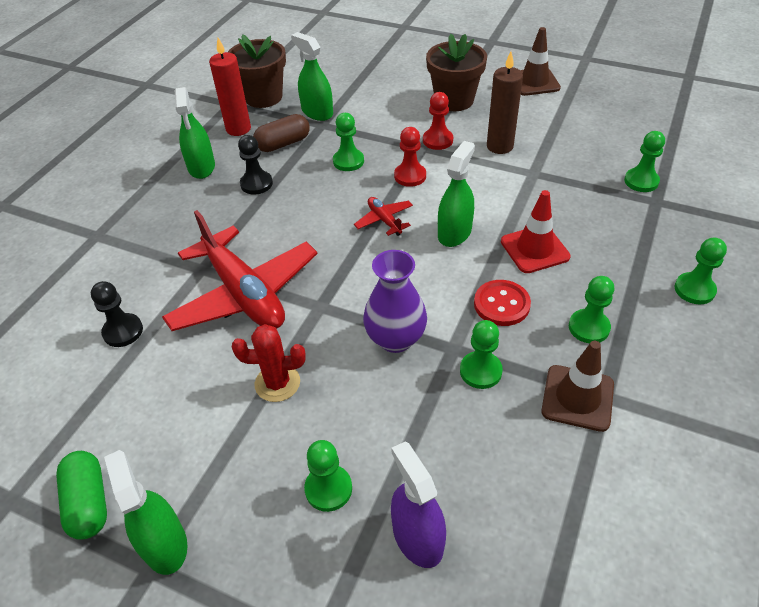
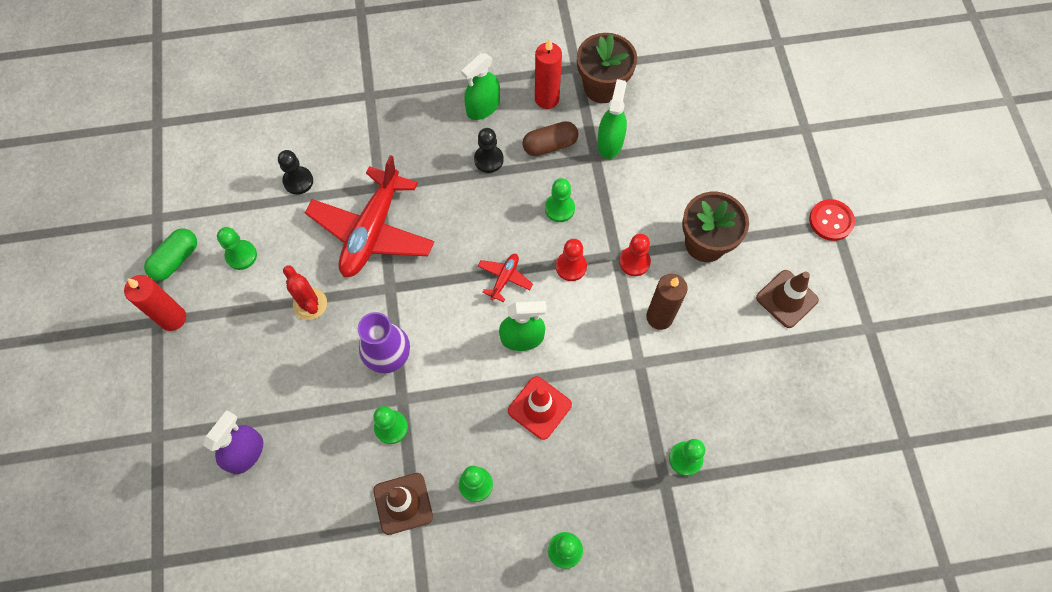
camera: 55 degrees right, 20 degrees up
(164, 544) = (173, 318): green spray bottle -> red candle
(283, 144) = (550, 145): brown capsule -> brown capsule turned 45 degrees counterclockwise
(328, 489) = (251, 384): green pawn -> green pawn (241, 255)
(501, 304) = (463, 411): red button -> red button (831, 221)

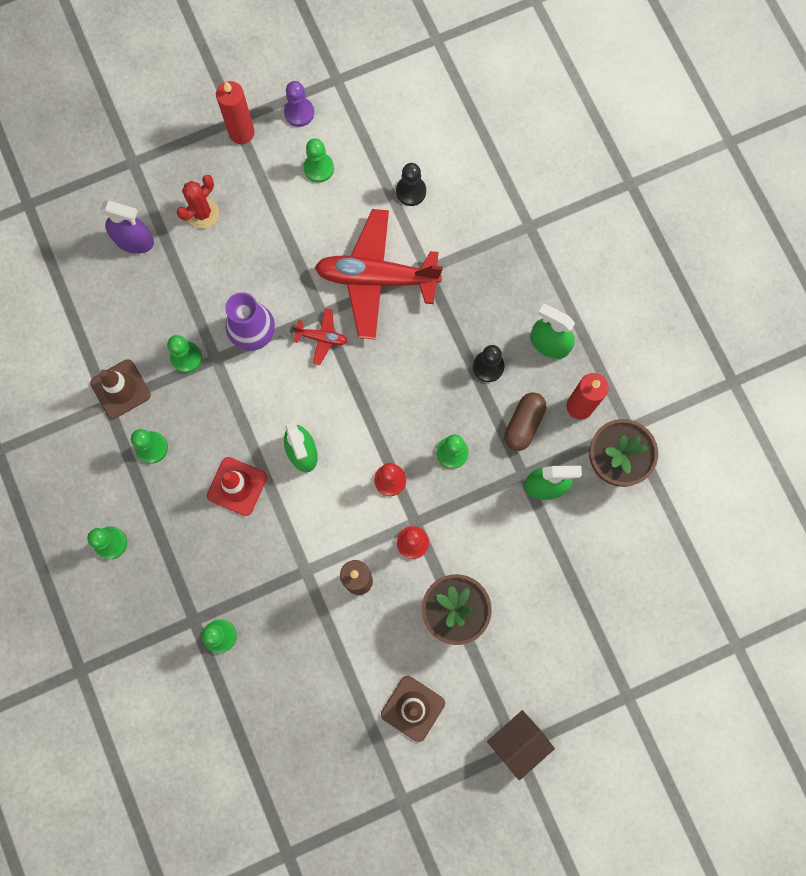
camera: 75 degrees right, 10 degrees up
(176, 259) = (299, 113): green capsule -> purple pawn
(310, 304) = (286, 246): red cactus -> red cactus (202, 213)
(504, 278) = (360, 418): red plane -> red plane (321, 338)
(550, 145) = (523, 424): brown capsule -> brown capsule turned 60 degrees clockwise
(831, 221) = (518, 742): red button -> brown house

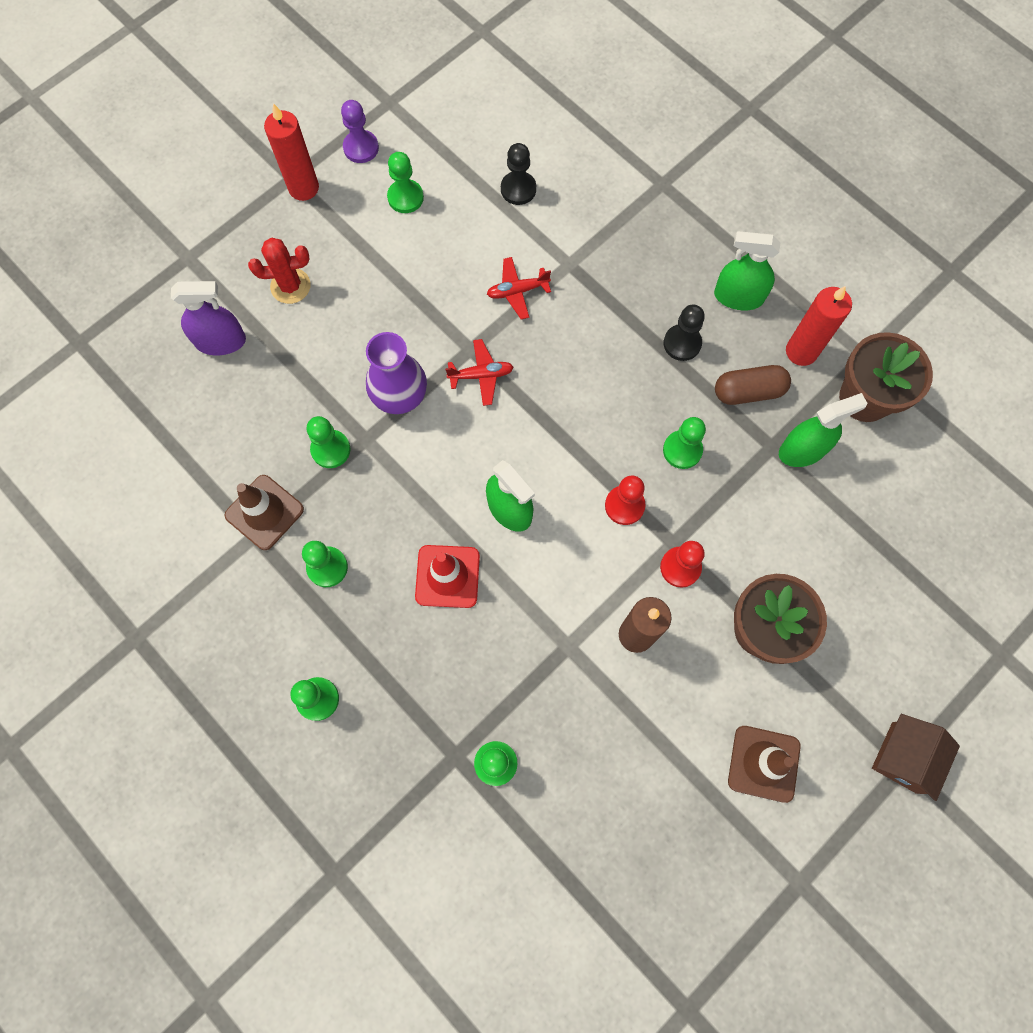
camera: 20 degrees left, 5 degrees down
(202, 213) = (290, 286): red cactus -> red cactus turned 60 degrees clockwise
(376, 278) = (517, 291): red plane -> red plane, size x0.43
(523, 424) = (748, 391): brown capsule -> brown capsule turned 75 degrees clockwise

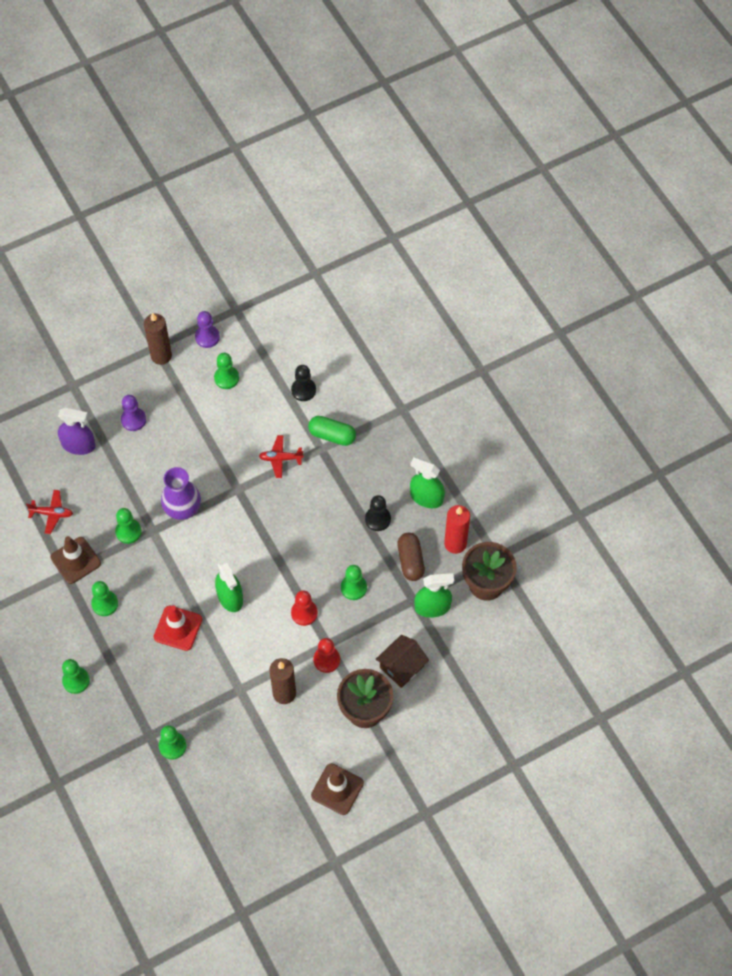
camera: 15 degrees right, 10 degrees down
(290, 286) = (133, 420): red cactus -> purple pawn
(303, 188) = (161, 356): red candle -> brown candle
(481, 375) = (239, 508): red plane -> red plane (52, 513)
(579, 242) = (332, 435): none -> green capsule
(748, 391) = (410, 561): brown capsule -> brown capsule turned 75 degrees clockwise
(904, 757) = (426, 808): brown house -> brown house (401, 667)

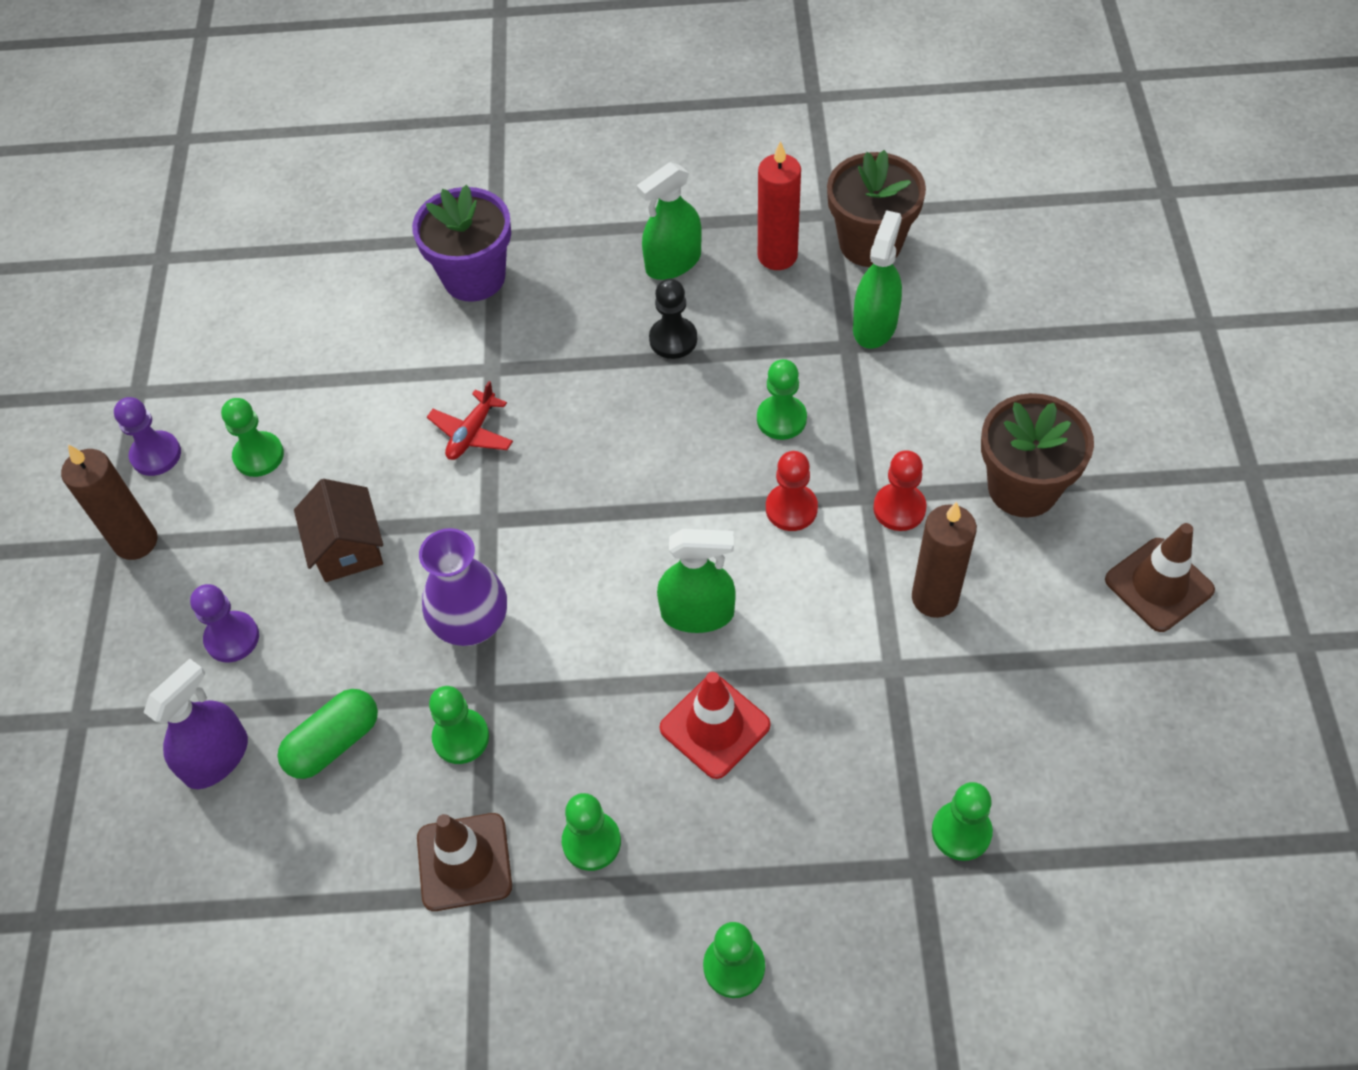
camera: 60 degrees left, 5 degrees down
(52, 513) = (332, 869): red plane -> none
(303, 390) = (365, 353): black pawn -> none
(332, 435) = (478, 344): green capsule -> green capsule (334, 743)
(371, 413) = (474, 277): none -> purple flower pot
(401, 667) = (964, 406): brown house -> brown house (347, 548)
(410, 561) = (775, 324): brown capsule -> none

